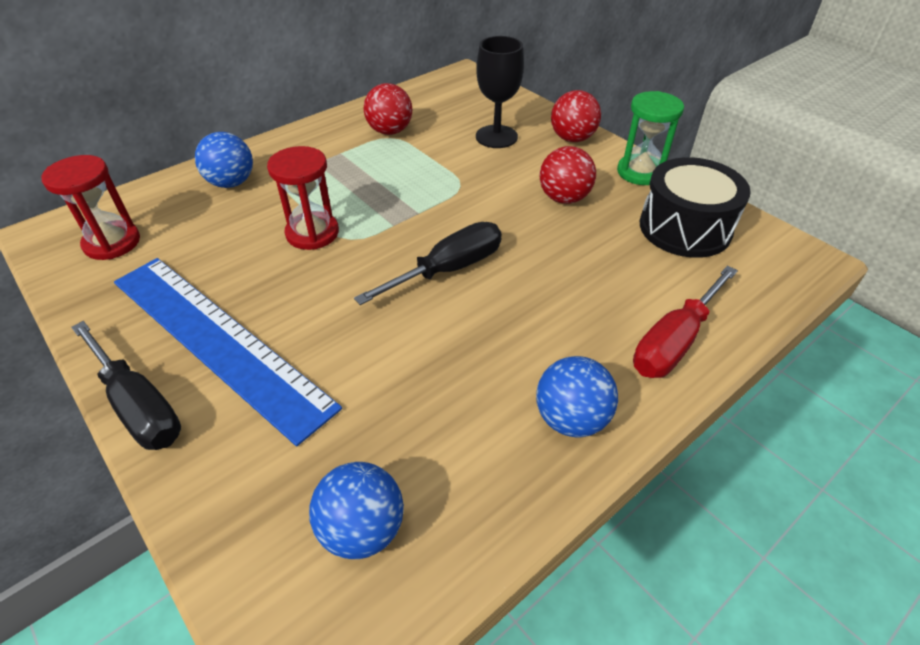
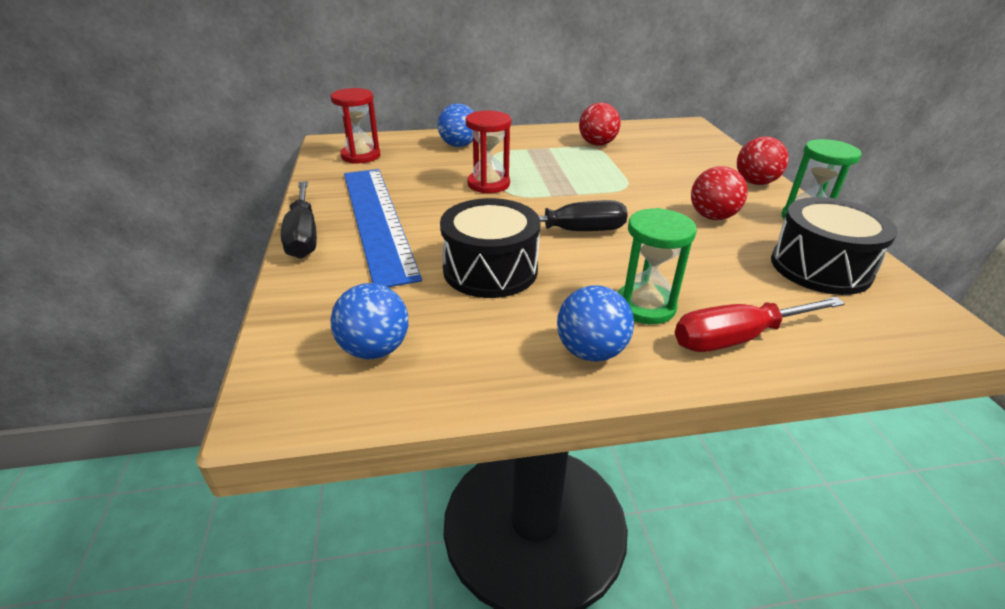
camera: 30 degrees right, 10 degrees down
(404, 359) = (490, 270): none -> black drum
(496, 137) = (684, 166): black goblet -> none
(580, 339) = (645, 306): none -> green hourglass

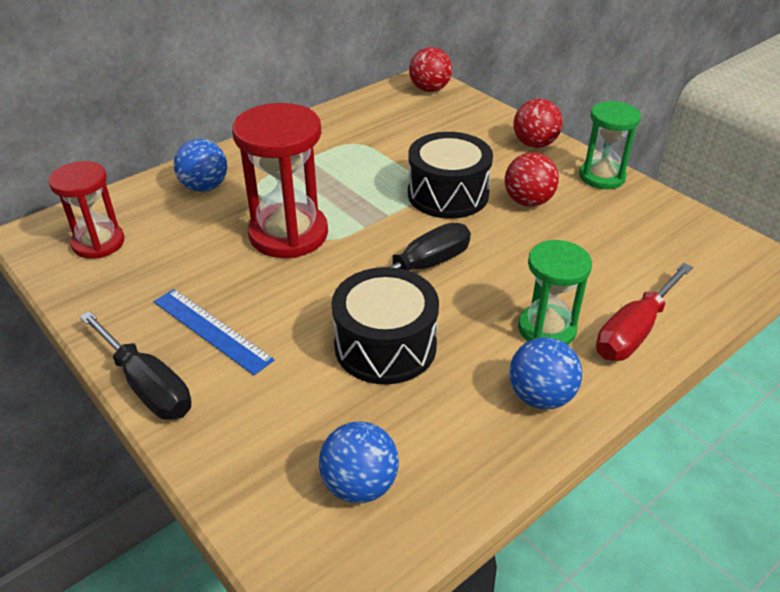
camera: 30 degrees left, 5 degrees up
(377, 220) = (211, 330): blue ruler -> blue ruler, size x0.54
(488, 184) = (288, 234): red hourglass -> red hourglass, size x1.57
(597, 144) = (354, 137): red ball -> red ball (429, 89)
(820, 267) = (644, 229): black drum -> black drum (448, 194)

